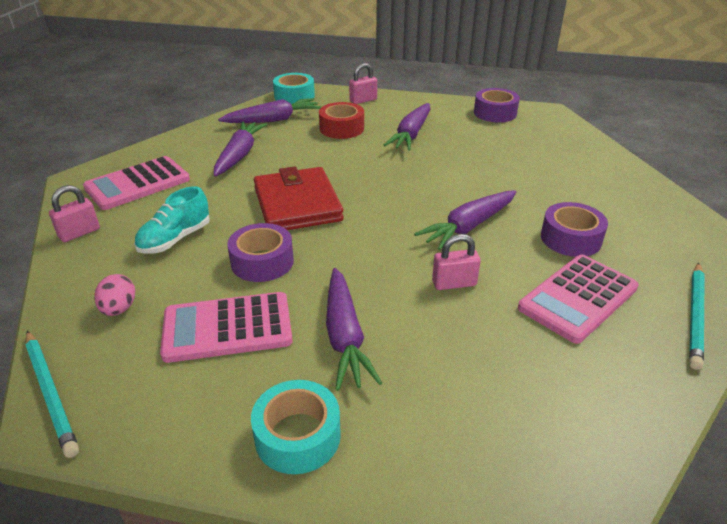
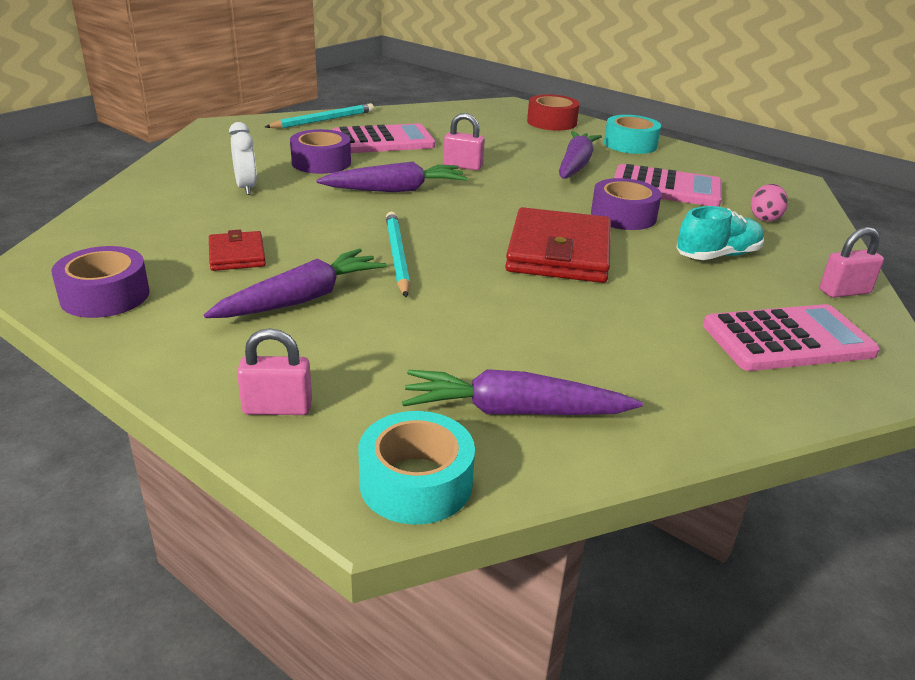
camera: 155 degrees left, 5 degrees down
(51, 393) = (800, 190): turquoise pencil -> turquoise pencil (397, 256)
(239, 155) = (613, 345): purple carrot -> none
(341, 128) = (399, 346): red tape -> red tape (551, 122)
(479, 145) = (237, 255): none -> red wallet
(566, 191) = (246, 188): none -> white clock

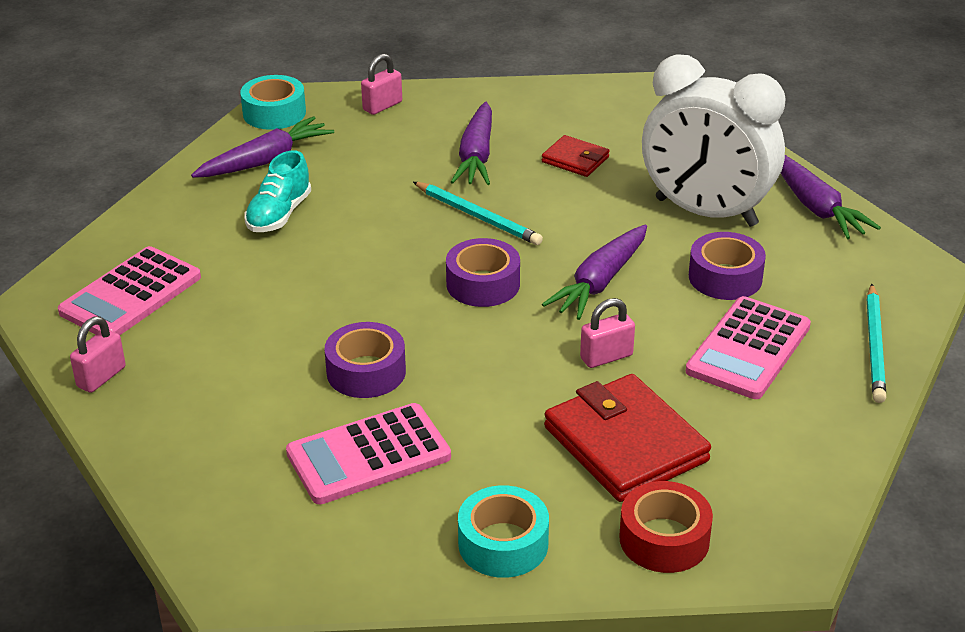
camera: 140 degrees right, 5 degrees up
(105, 296) = (581, 101): purple tape -> purple tape (483, 284)
(246, 188) = (705, 212): white clock -> white clock, size x2.43
(559, 252) = (370, 288): red wallet -> red wallet (625, 444)
(575, 165) = (507, 439): purple carrot -> purple carrot (815, 207)
(717, 255) = (237, 363): turquoise shoe -> turquoise shoe (279, 215)
(765, 218) = (225, 459): pink egg -> none

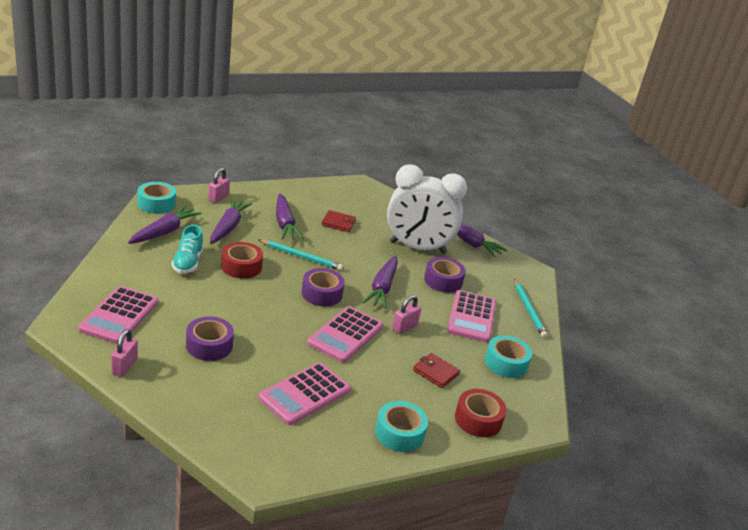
camera: 25 degrees left, 5 degrees down
(365, 227) = (241, 266): none -> red tape
(366, 372) = (281, 348): purple tape -> purple tape (209, 345)
(375, 158) = (228, 227): none -> purple carrot
(490, 360) = (345, 335): none -> pink calculator
(625, 444) = (435, 372): red wallet -> red wallet, size x0.52
(774, 442) = (506, 363): none -> turquoise tape

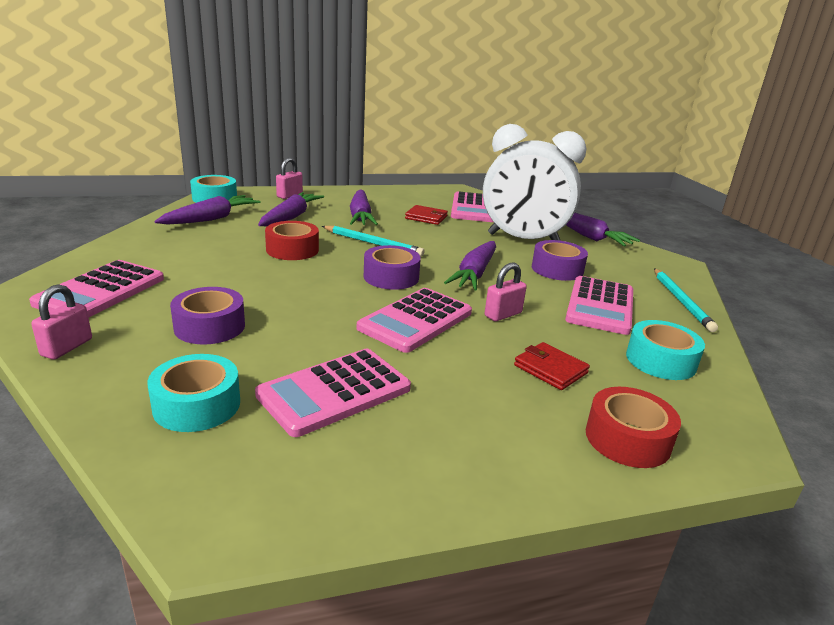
camera: 10 degrees right, 5 degrees down
(188, 262) = (225, 244): turquoise shoe -> none
(376, 209) = (473, 208): none -> pink calculator
(399, 433) = (488, 456): turquoise tape -> turquoise tape (197, 405)

